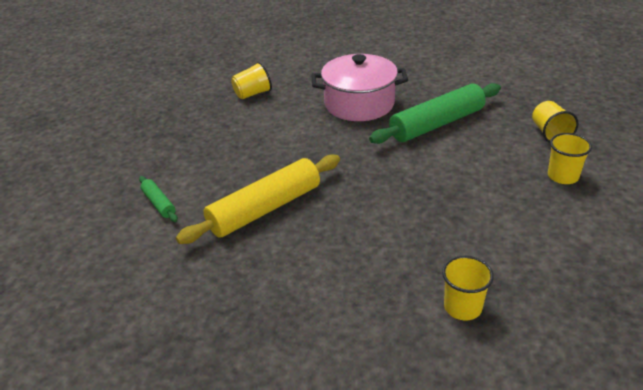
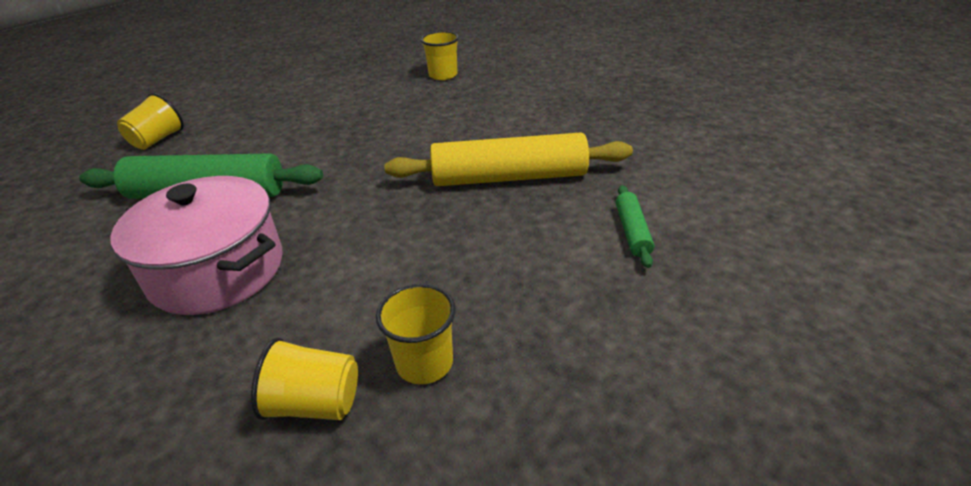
camera: 145 degrees left, 0 degrees up
(562, 176) = (235, 109): yellow cup -> yellow cup (424, 363)

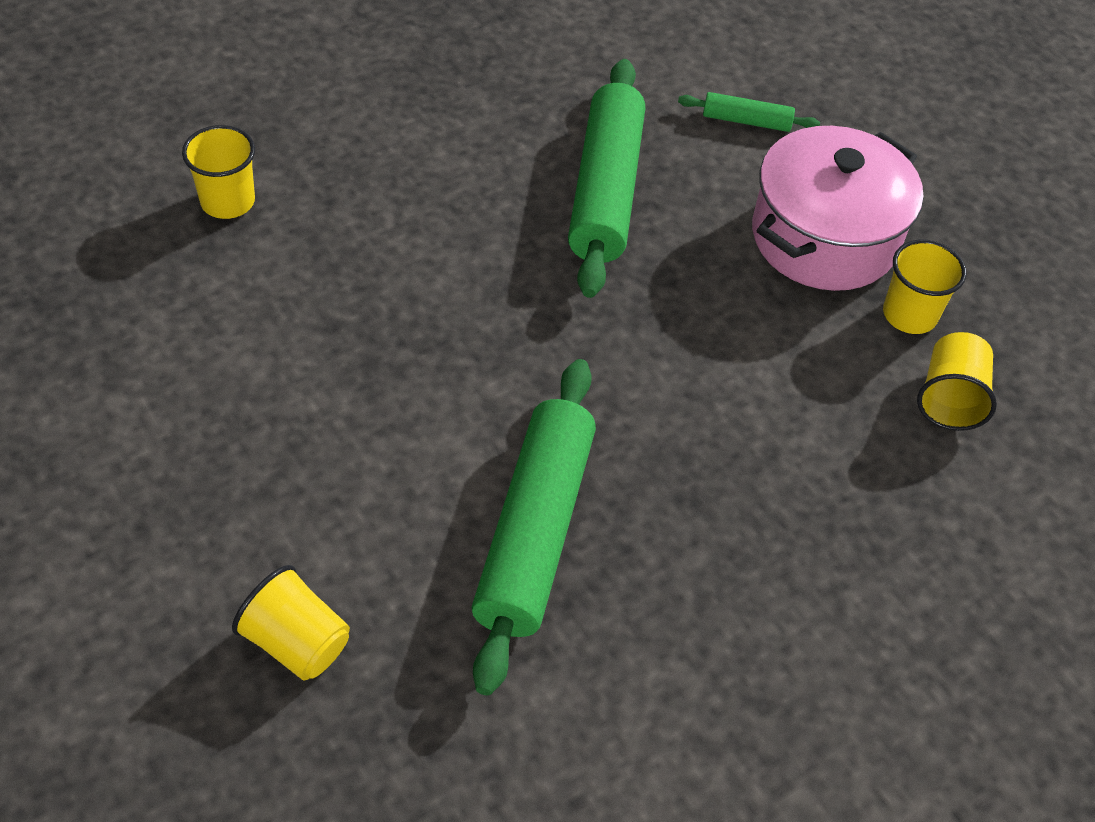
camera: 85 degrees left, 15 degrees up
(217, 270) = (733, 498): pink pot -> pink pot (824, 237)
(509, 177) = (605, 190): yellow rolling pin -> green rolling pin

